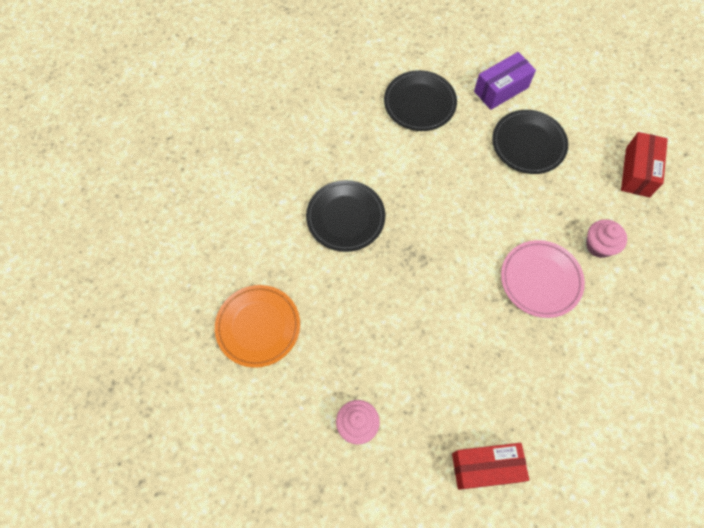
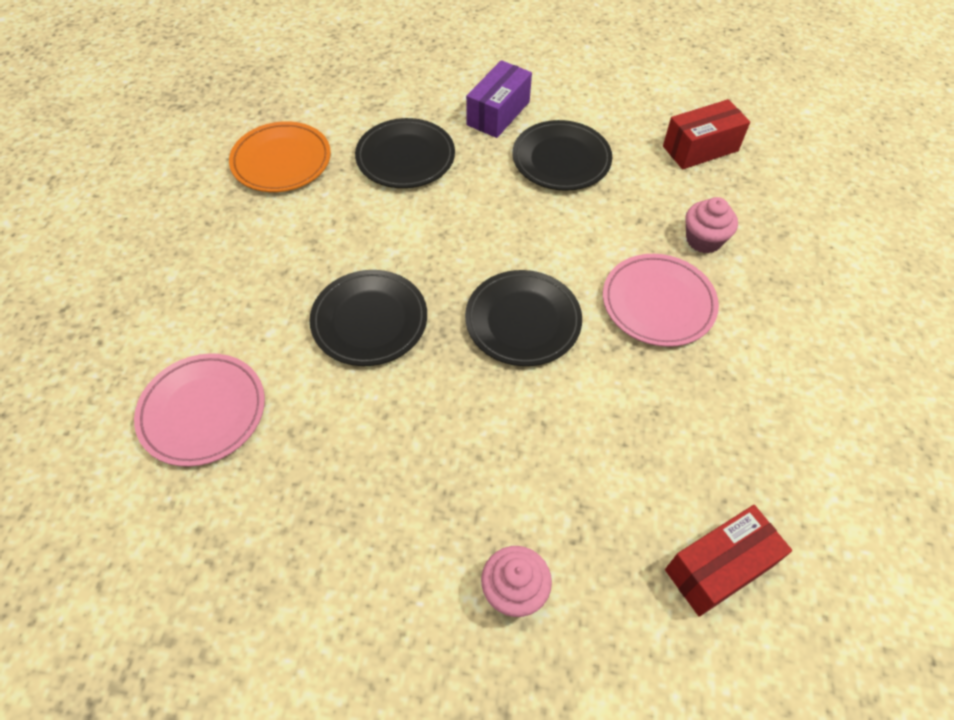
camera: 25 degrees left, 10 degrees down
(225, 239) = (203, 412): none -> pink plate
(258, 327) = (304, 514): orange plate -> orange plate (281, 161)
(443, 256) = (523, 321): none -> black plate
(637, 172) = (700, 148): red box -> red box turned 75 degrees clockwise

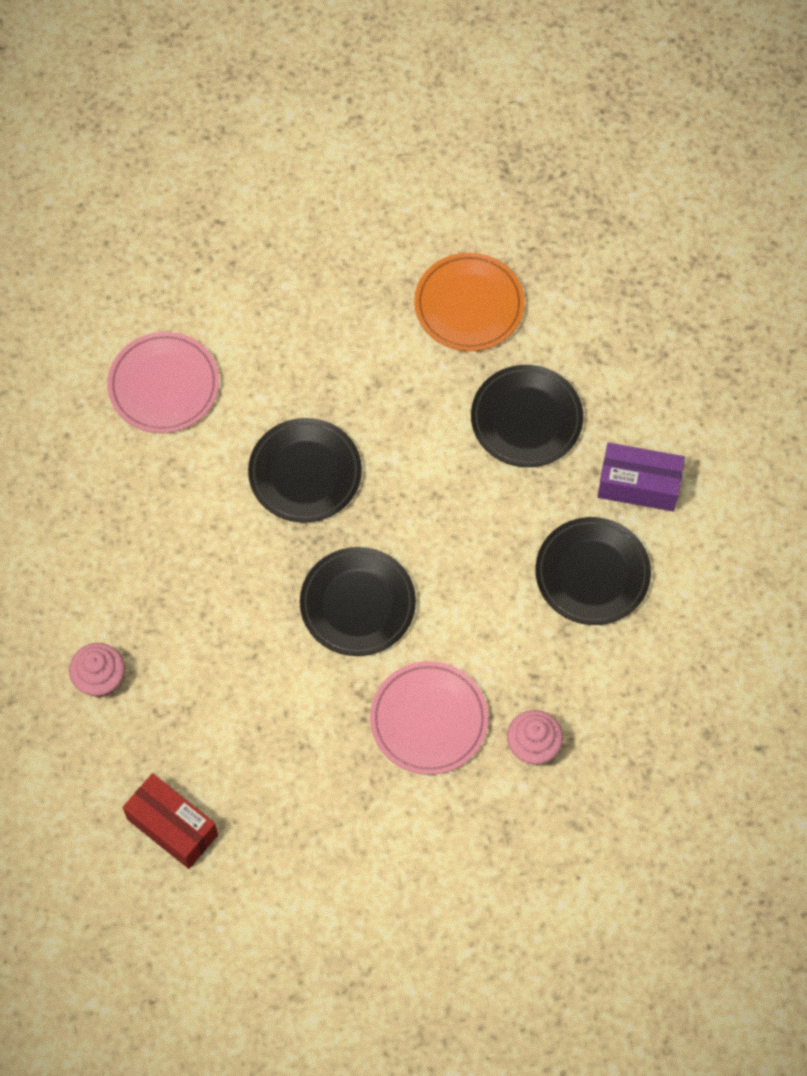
camera: 70 degrees right, 10 degrees up
(700, 148) = (676, 714): red box -> none

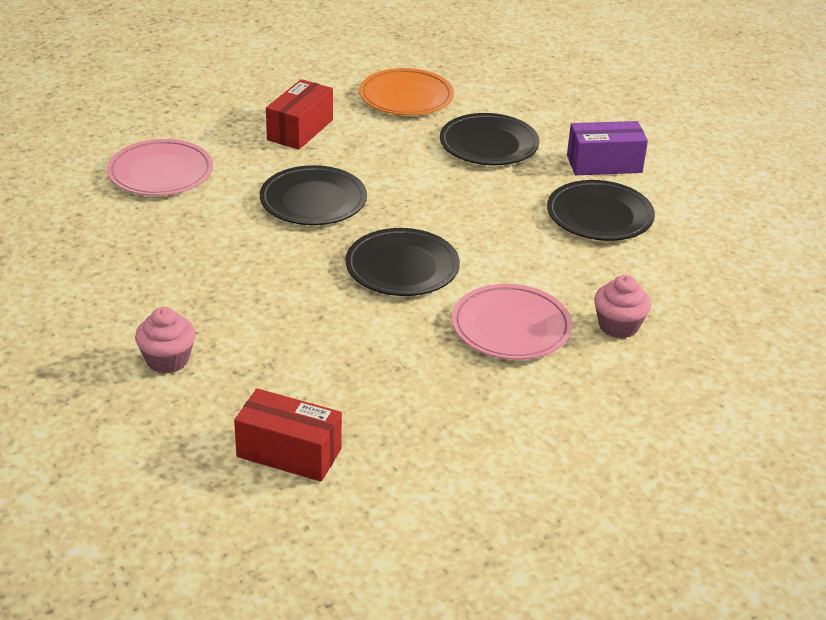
camera: 20 degrees left, 30 degrees down
(331, 341) = (300, 130): none -> red box

